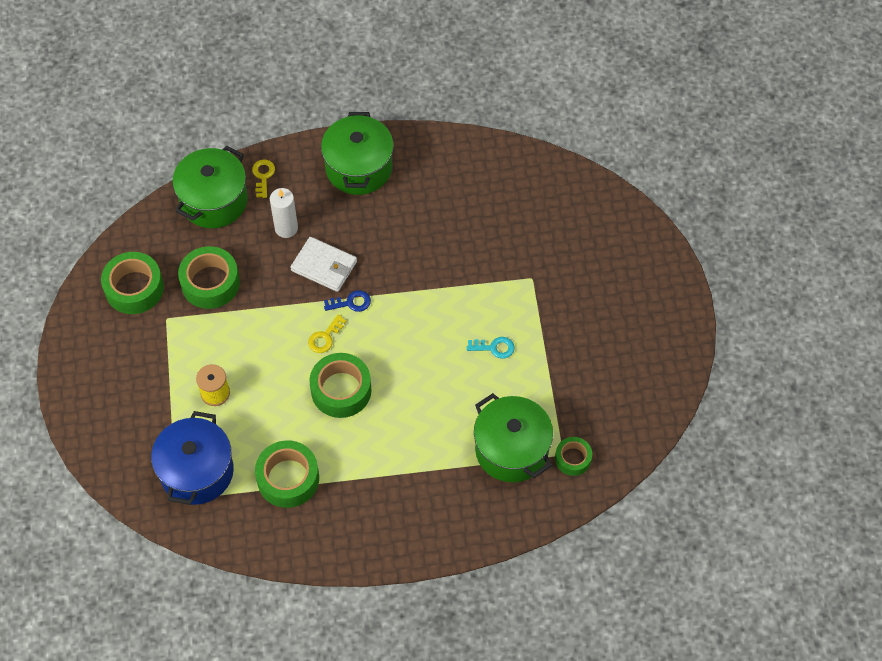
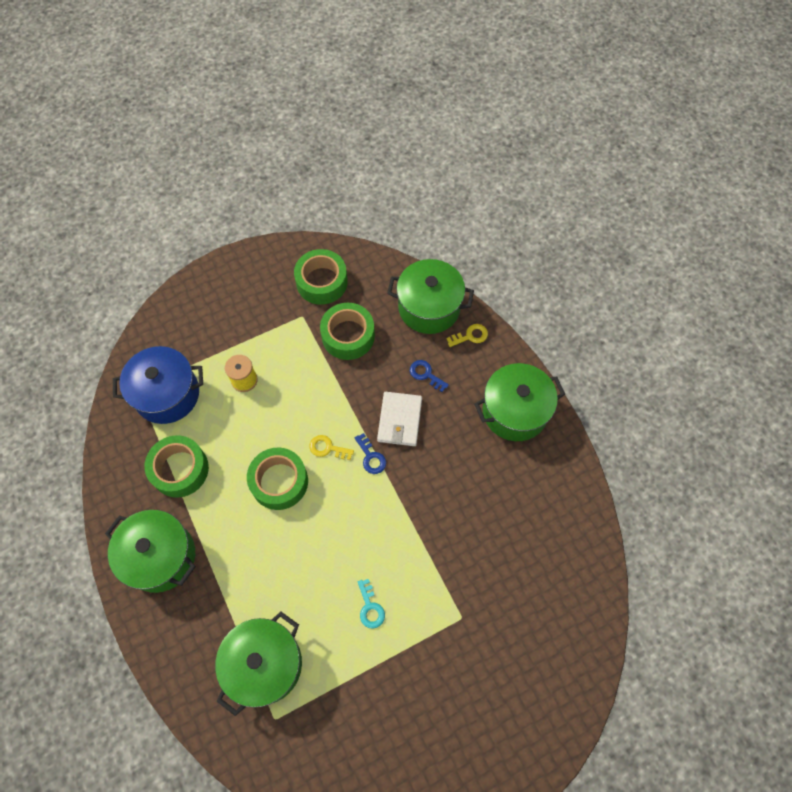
camera: 70 degrees right, 5 degrees up
(286, 228) = (425, 374): white candle -> blue key
(372, 517) = (160, 556): none -> green pot
(573, 459) = (272, 732): green tape -> none

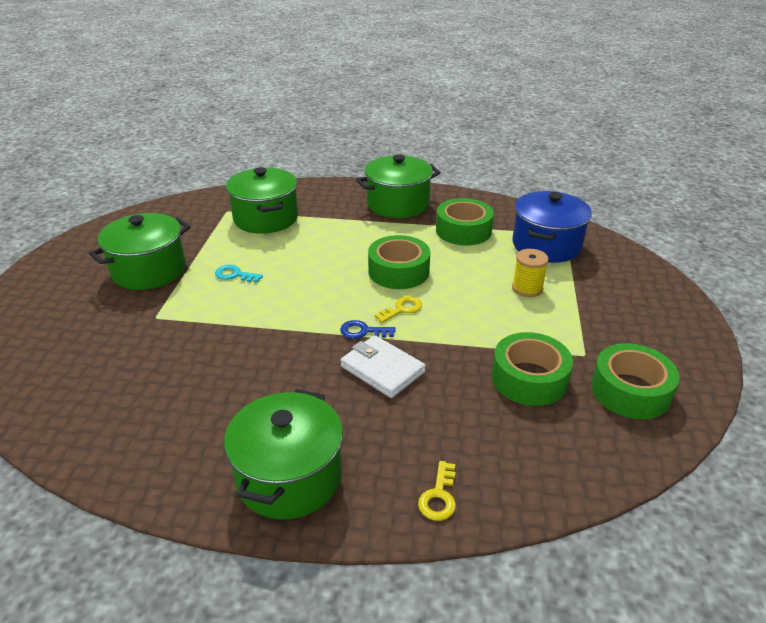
camera: 125 degrees right, 30 degrees down
(425, 374) = (419, 419): blue key -> none
(429, 307) = (520, 476): green pot -> green pot (149, 270)

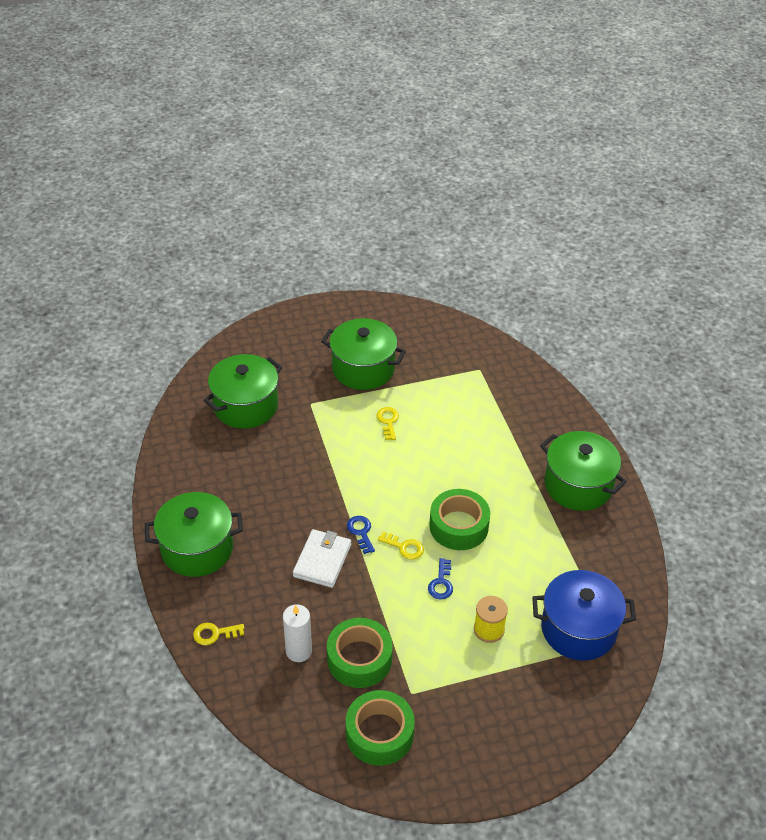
camera: 65 degrees right, 10 degrees up
(234, 275) = (388, 421): turquoise key -> yellow key
(266, 218) = (485, 401): green pot -> green pot (245, 406)
(459, 299) = (441, 583): none -> blue key
(463, 230) = (561, 553): green tape -> none
(499, 423) = (298, 651): none -> white candle

